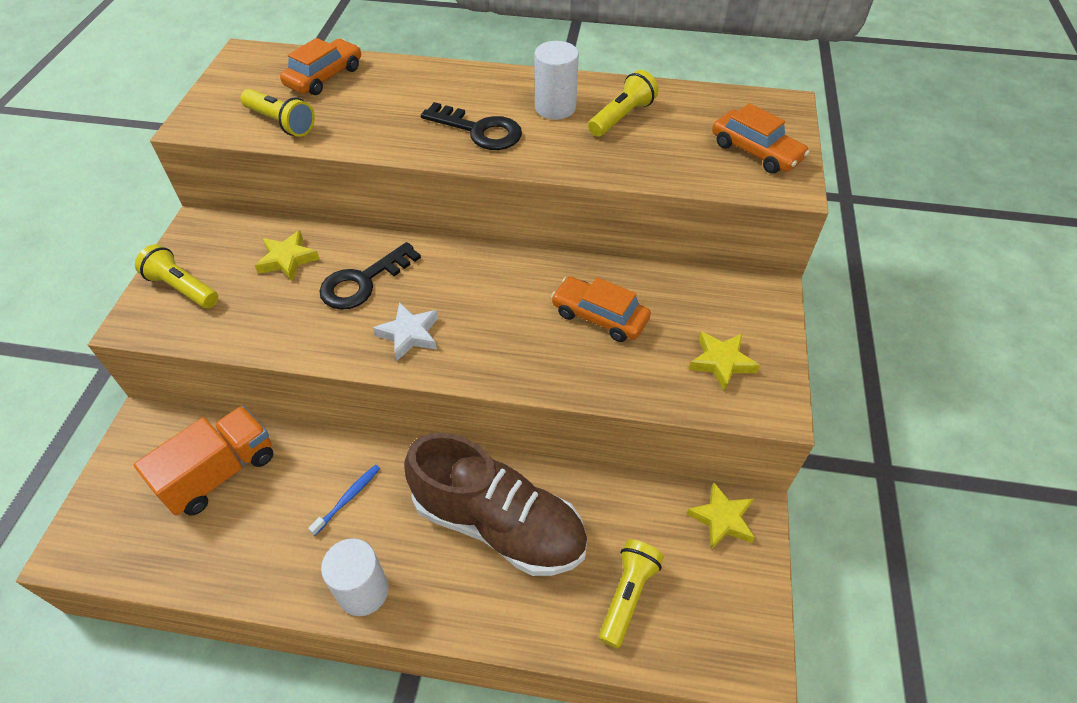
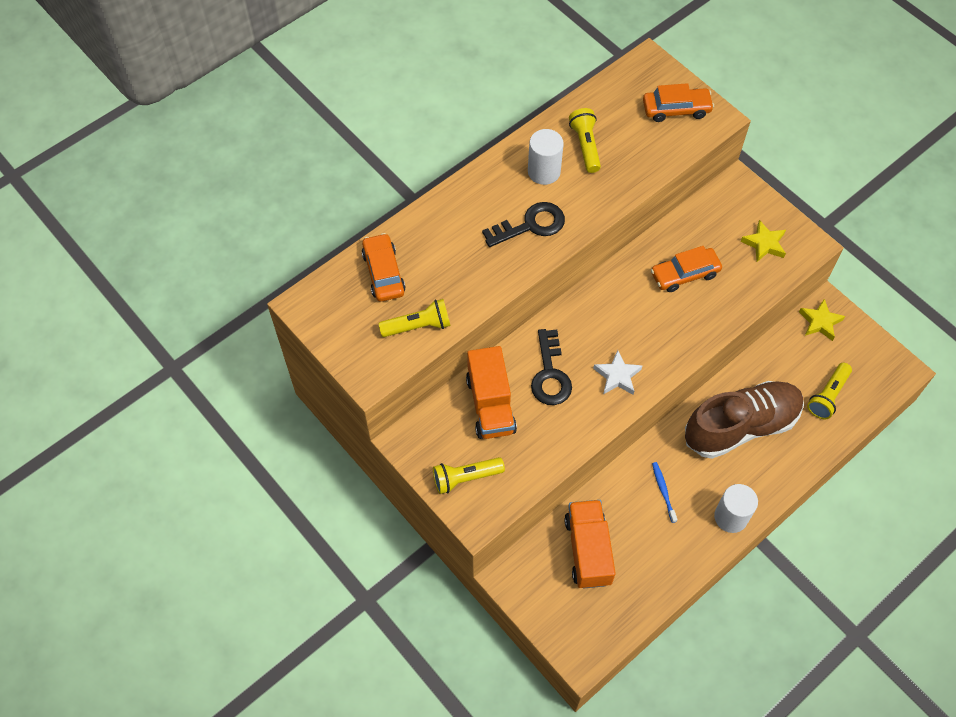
camera: 50 degrees left, 10 degrees up
(287, 259) = (490, 405): yellow star -> orange truck
(627, 595) = (827, 396): yellow flashlight -> yellow flashlight turned 120 degrees counterclockwise

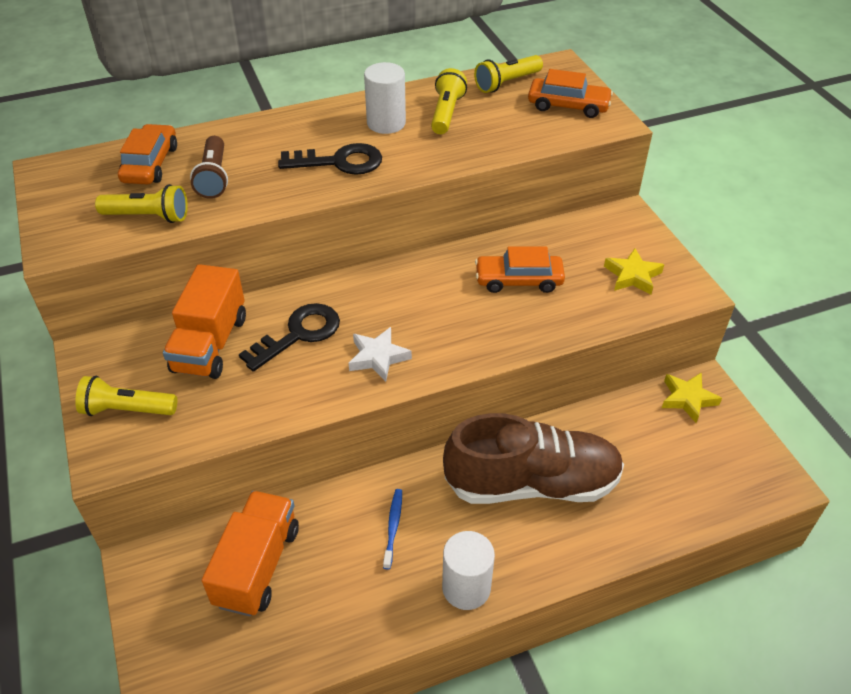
camera: 20 degrees right, 15 degrees down
(443, 271) = (214, 178): none -> brown flashlight
(550, 374) = (299, 334): black key -> black key turned 150 degrees counterclockwise
(827, 396) = (664, 483): yellow flashlight -> yellow flashlight (506, 83)

